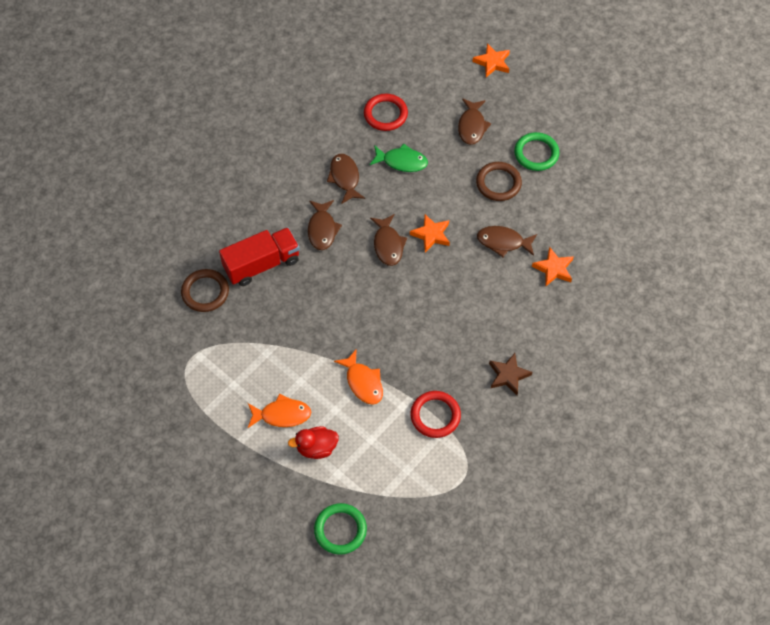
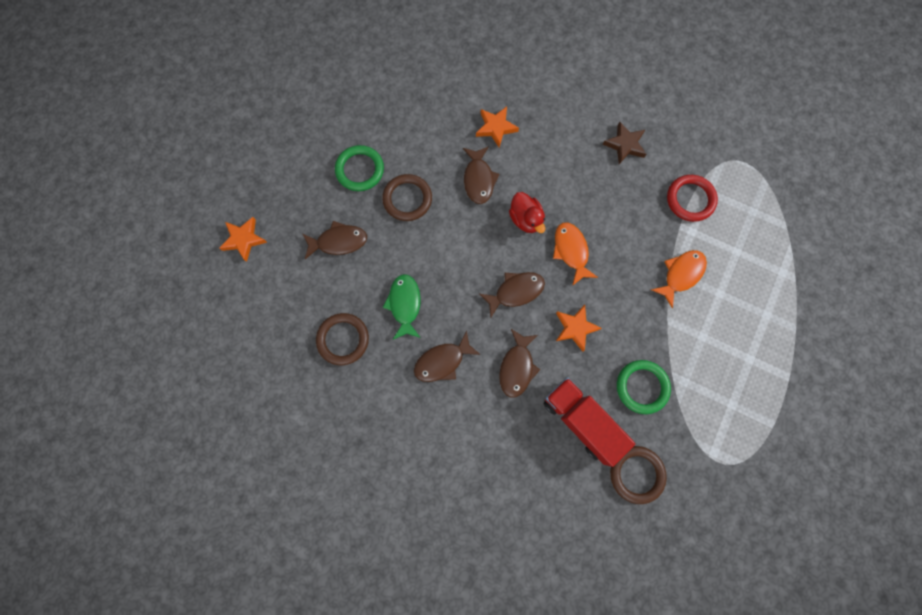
camera: 105 degrees left, 15 degrees up
(282, 415) = (745, 344): orange fish -> orange fish (571, 251)
(316, 448) = (766, 300): red duck -> red duck (526, 219)
(322, 229) = (517, 367): brown fish -> brown fish turned 120 degrees clockwise
(340, 530) = (835, 255): green ring -> green ring (642, 387)
(385, 114) = (343, 339): red ring -> brown ring
(431, 234) = (490, 251): orange star -> orange star (575, 328)

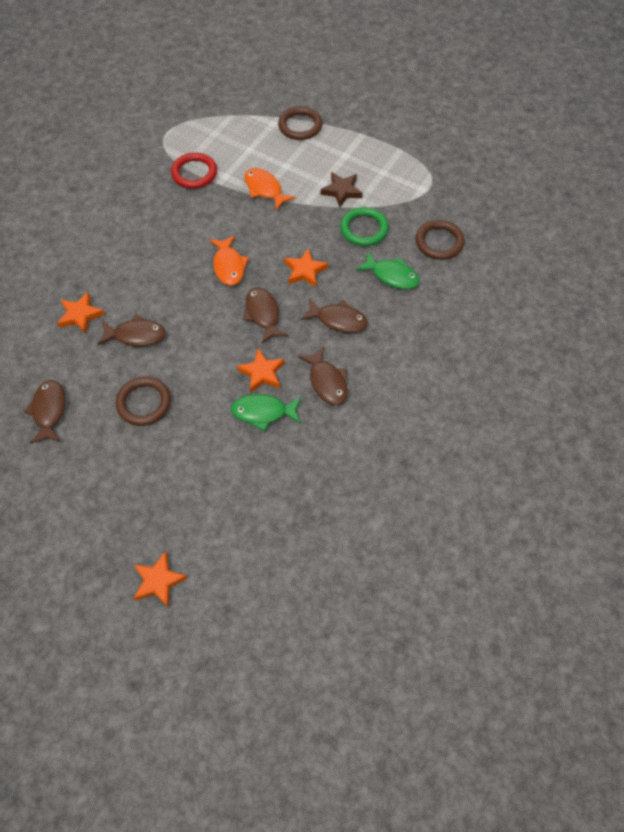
camera: 85 degrees left, 15 degrees down
(338, 242) = (181, 474): brown fish -> brown fish (49, 411)
(343, 339) = (294, 474): brown ring -> brown ring (300, 126)
(360, 170) = (97, 449): green ring -> none
(447, 298) = (262, 373): none -> orange star
(526, 219) = (189, 299): red duck -> none
(571, 251) = (229, 266): orange fish -> orange fish turned 90 degrees counterclockwise
(581, 421) = (391, 275): red truck -> green fish
(625, 145) = (128, 212): brown star -> brown star (342, 191)

